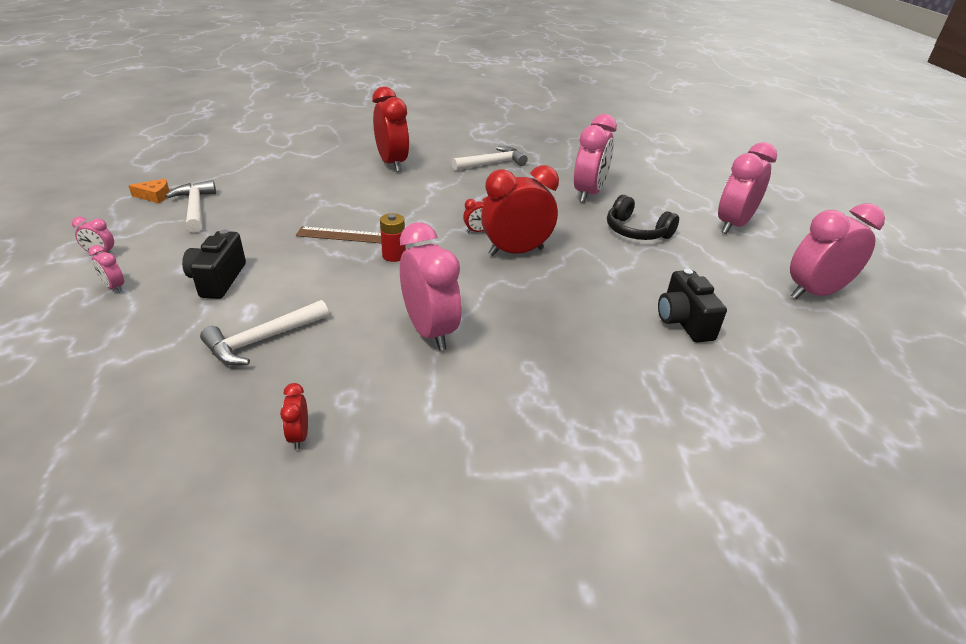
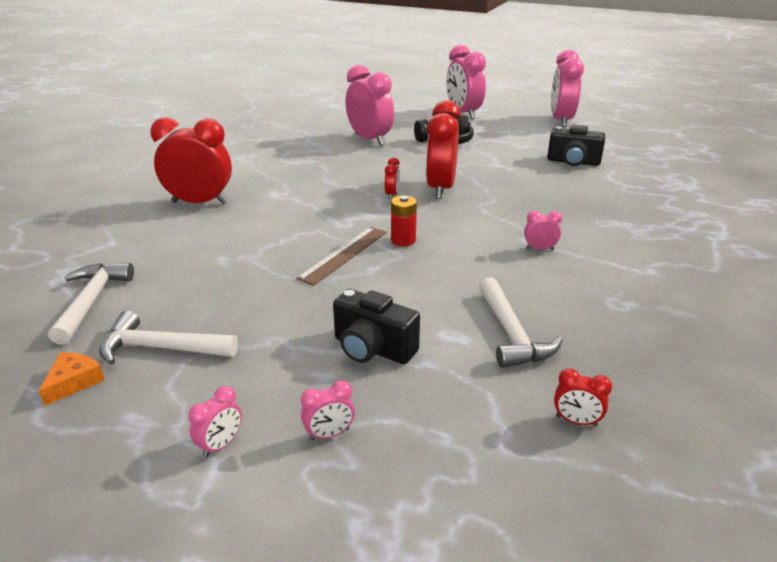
camera: 60 degrees left, 5 degrees down
(299, 436) = (662, 333): red clock -> red clock (576, 421)
(430, 331) = (539, 249): pink clock -> pink clock, size x0.43
(492, 163) = (265, 159): white hammer -> white hammer (91, 301)

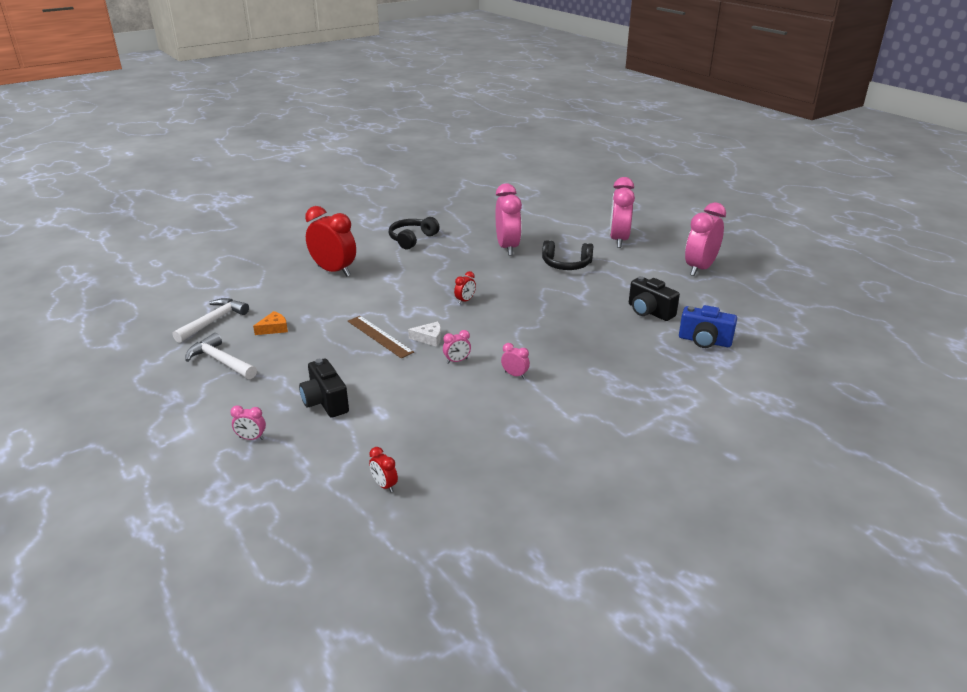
camera: 30 degrees right, 0 degrees up
(74, 382) = (166, 365): orange cheese -> orange cheese (274, 328)
(220, 445) = (198, 422): pink clock -> pink clock (457, 361)
(257, 153) = (412, 239): none -> black headphones
(344, 254) = (379, 336): brown ruler -> brown ruler turned 75 degrees clockwise
(403, 240) = (429, 338): red battery -> white cheese
(441, 189) = (507, 305): red clock -> none
(511, 334) = (416, 423): white hammer -> none
(650, 173) = (704, 341): none -> blue camera

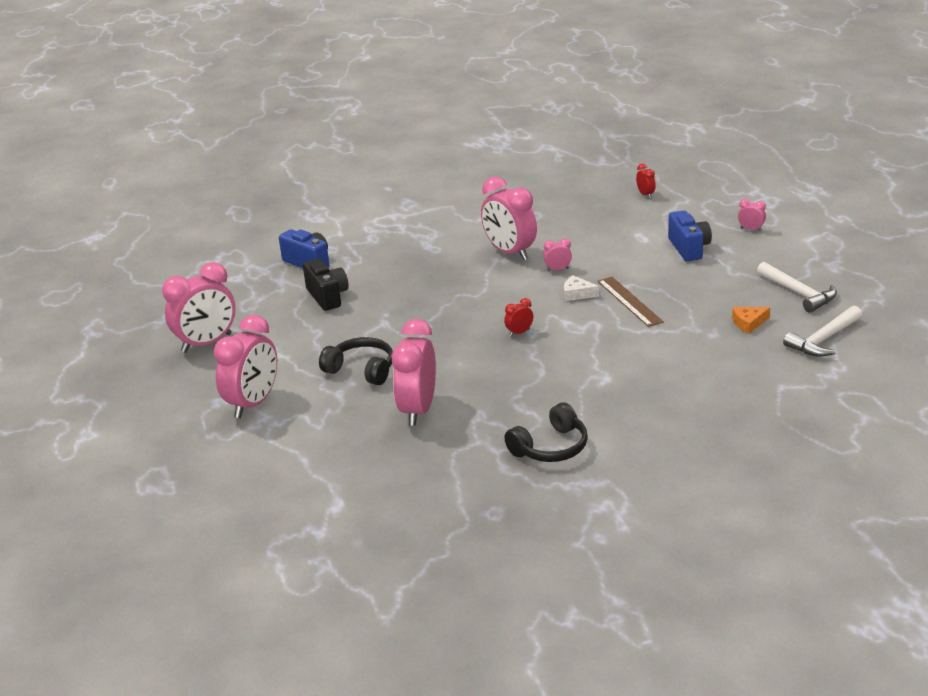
camera: 160 degrees left, 0 degrees up
(325, 402) = (689, 248): black camera -> blue camera
(334, 271) = (677, 398): red clock -> none
(515, 375) = (510, 252): pink clock -> pink clock, size x2.33

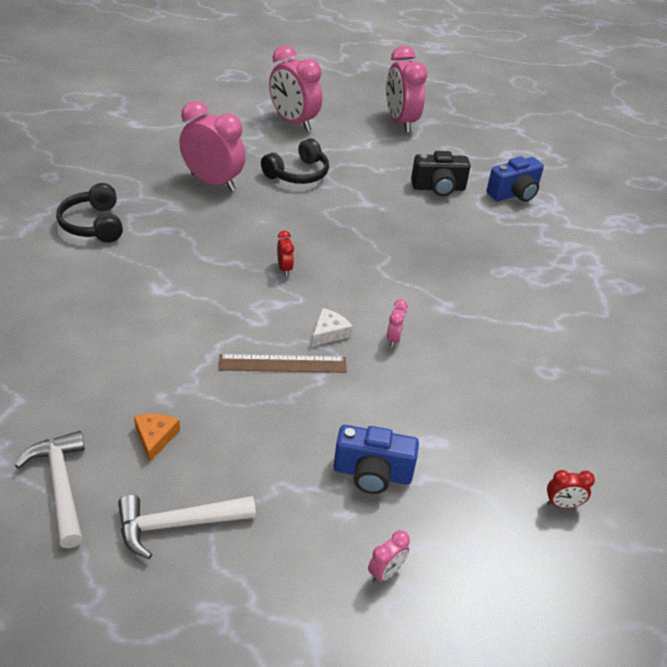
camera: 105 degrees right, 10 degrees up
(510, 252) = (458, 319): pink clock -> none

